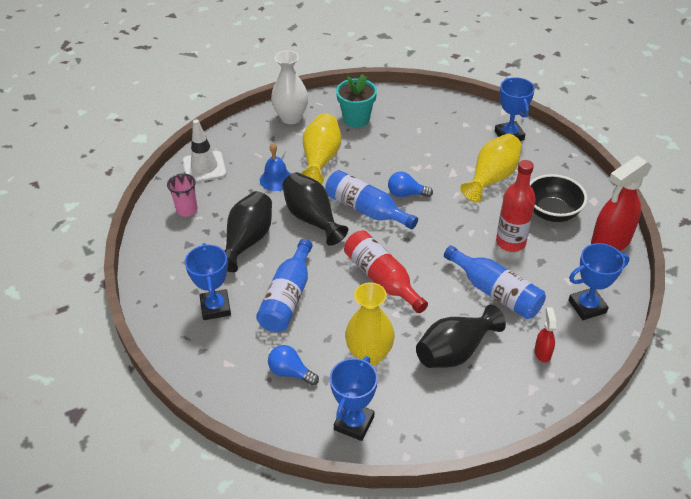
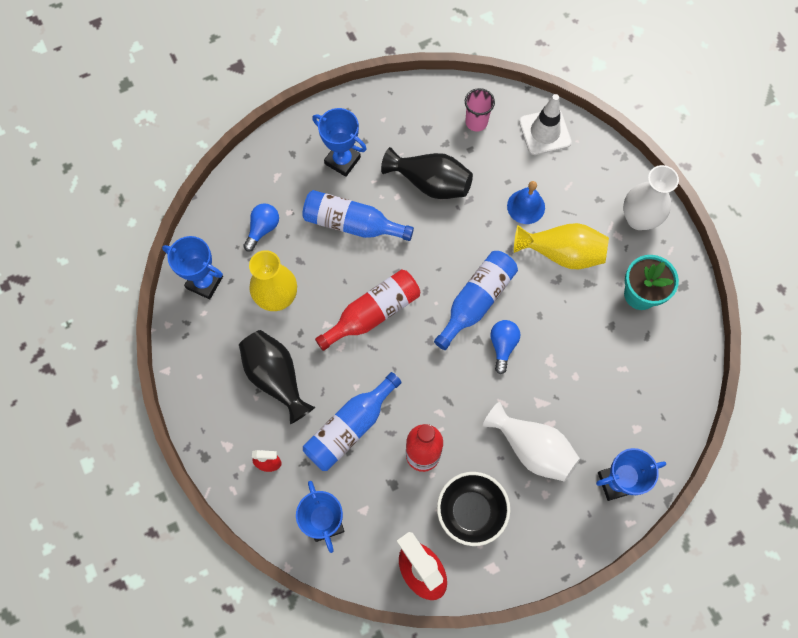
camera: 90 degrees right, 25 degrees up
(215, 307) = (342, 160): blue trophy -> blue trophy turned 45 degrees clockwise
(312, 218) = (463, 245): black vase -> none
(492, 178) = (532, 448): yellow vase -> white vase

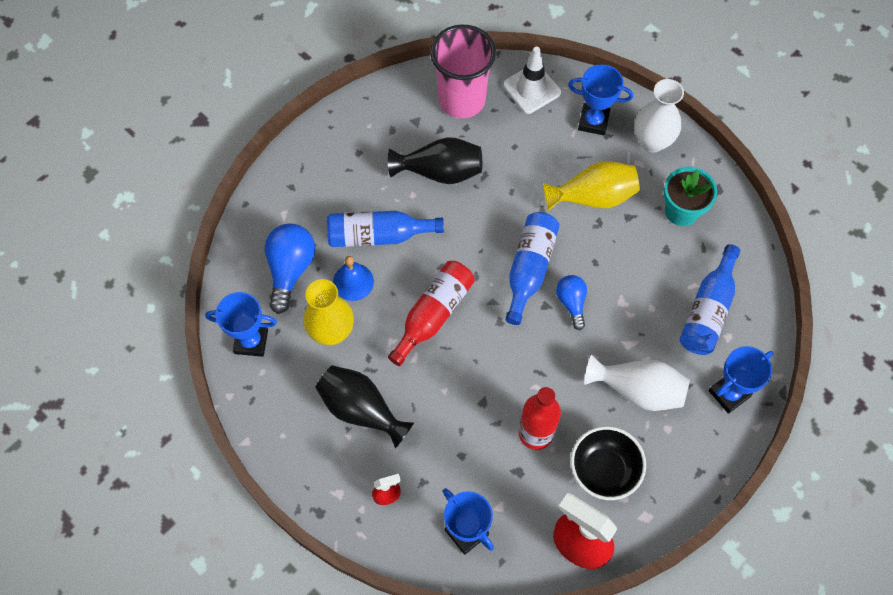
camera: 20 degrees left, 5 degrees down
(263, 229) = (290, 269): blue light bulb -> blue light bulb, size x1.64
(342, 160) = (344, 178): blue trophy -> blue trophy (593, 121)
(350, 427) = (454, 432): blue bottle -> blue bottle (708, 310)
(476, 122) = (462, 100): pink cup -> pink cup, size x2.03
(526, 206) = (541, 164): blue bell -> blue bell (353, 282)

